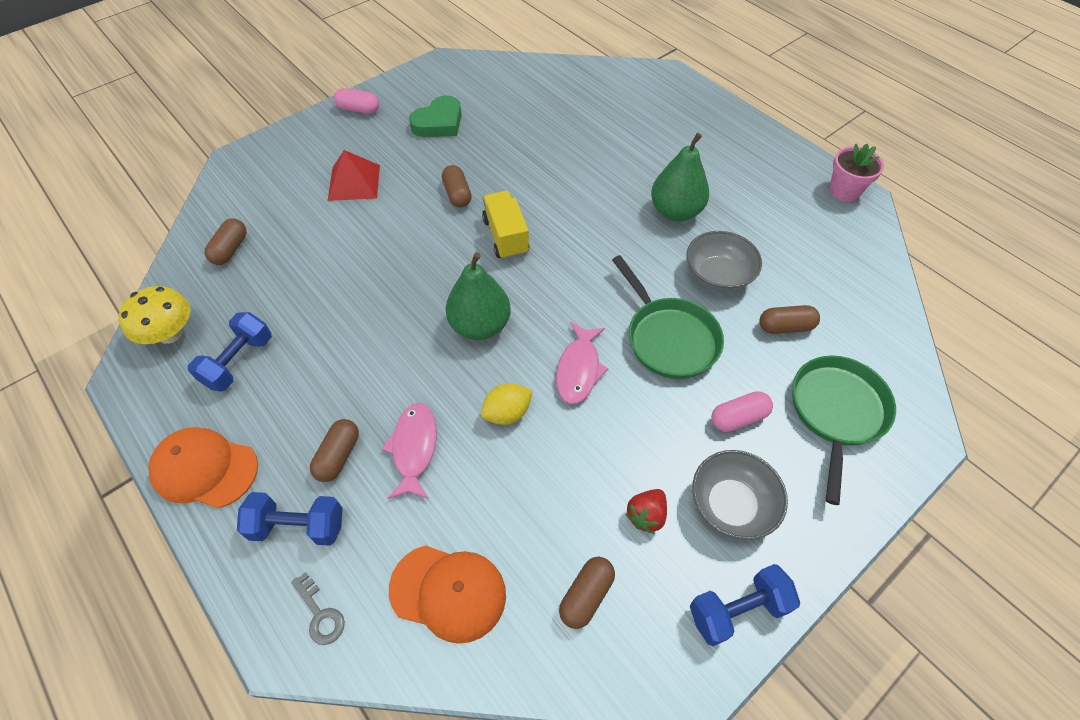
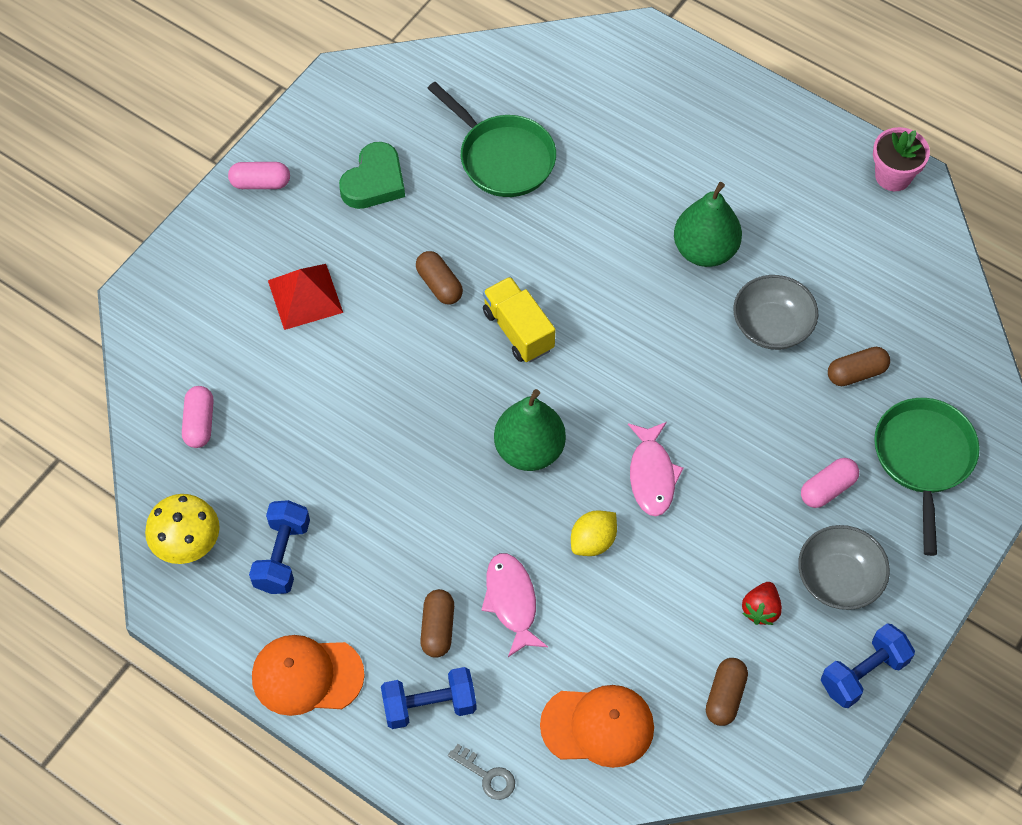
camera: 15 degrees left, 5 degrees up
(230, 249) = (199, 423): brown capsule -> pink capsule
(668, 338) = (736, 416): green pan -> green pan (502, 158)

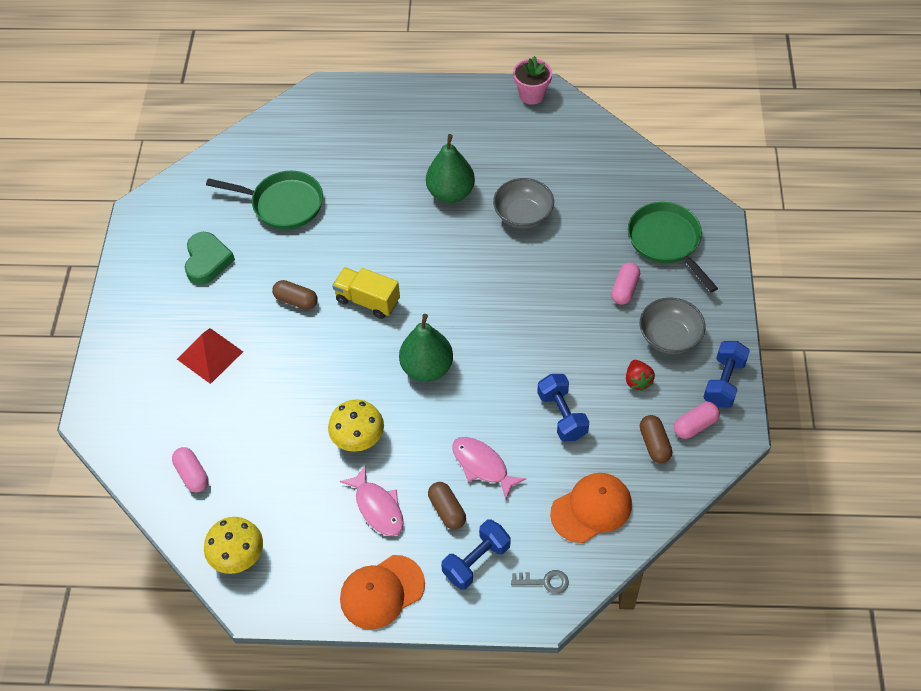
camera: 30 degrees left, 5 degrees down
(260, 183) = (128, 301): pink capsule -> pink capsule (695, 425)
(282, 556) = (310, 526): blue dumbbell -> blue dumbbell (562, 415)
(398, 487) = (358, 438): none -> yellow mushroom
(593, 541) = (507, 400): yellow lemon -> none
(652, 475) = (514, 340): pink fish -> pink fish (378, 507)
(856, 373) = (592, 215): brown capsule -> none

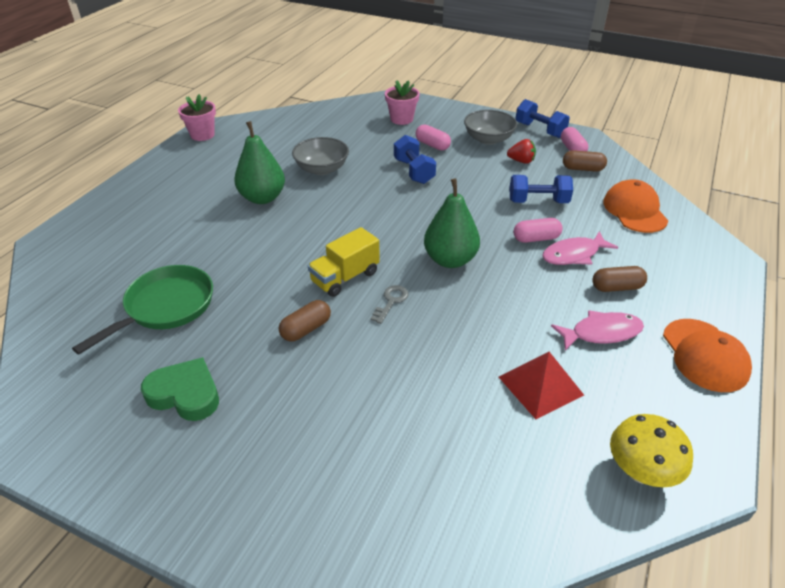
camera: 70 degrees left, 15 degrees down
(192, 474) = (505, 492): pink capsule -> pink capsule (536, 238)
(210, 355) = (330, 426): red pyramid -> red pyramid (540, 385)
(358, 438) = (511, 326): yellow mushroom -> none
(476, 561) = (676, 284): blue dumbbell -> blue dumbbell (414, 171)
(544, 581) = (703, 251): grey key -> grey key (391, 301)
(666, 242) = (401, 119): green pan -> pink flower pot

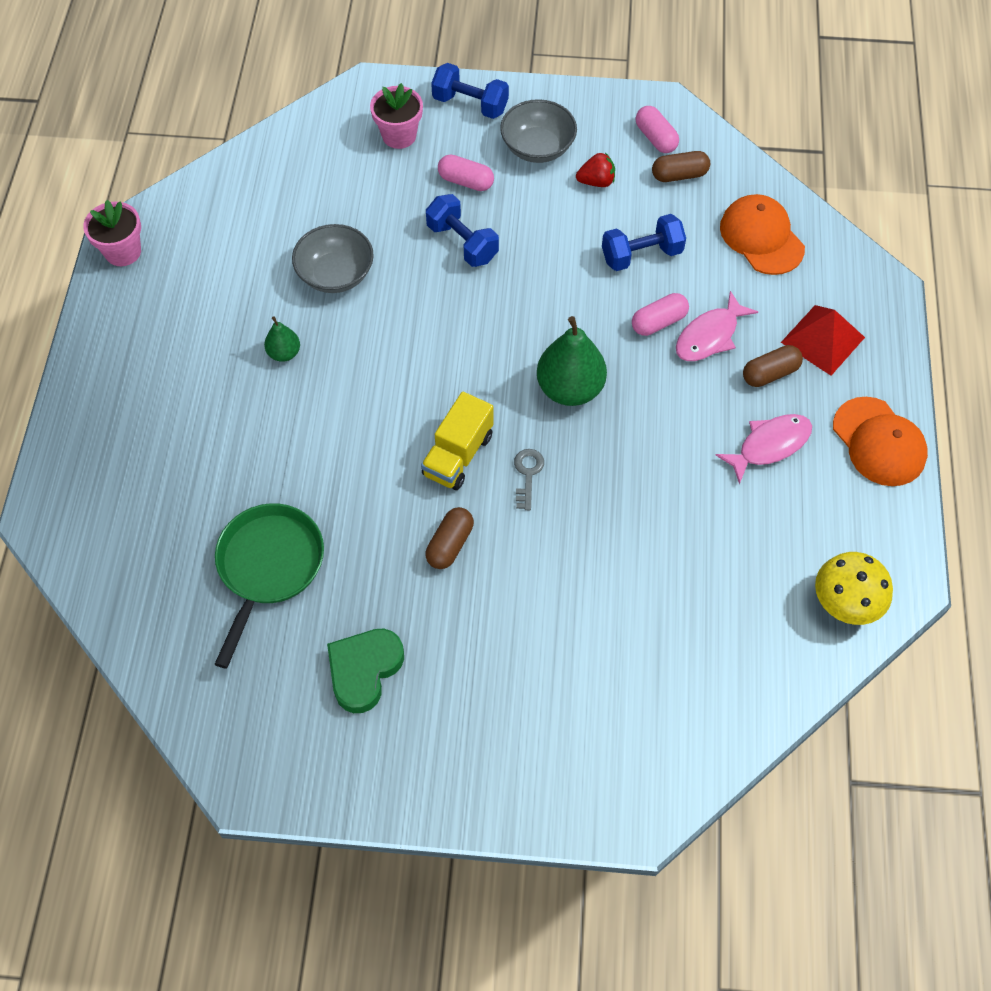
camera: 20 degrees left, 20 degrees up
(185, 394) = (364, 670): green heart -> green heart turned 60 degrees counterclockwise
(262, 198) = (284, 353): green pear -> green pear, size x0.52
(540, 130) = (601, 108): blue dumbbell -> blue dumbbell (470, 104)
(540, 385) = (726, 535): red pyramid -> red pyramid (822, 339)

